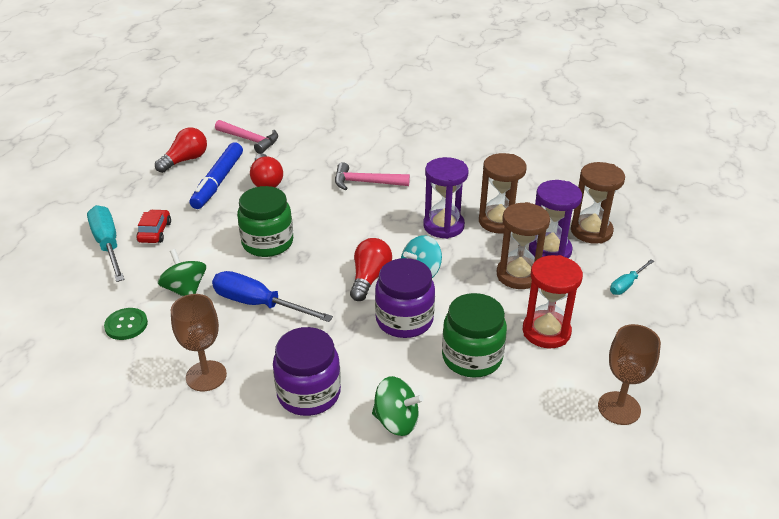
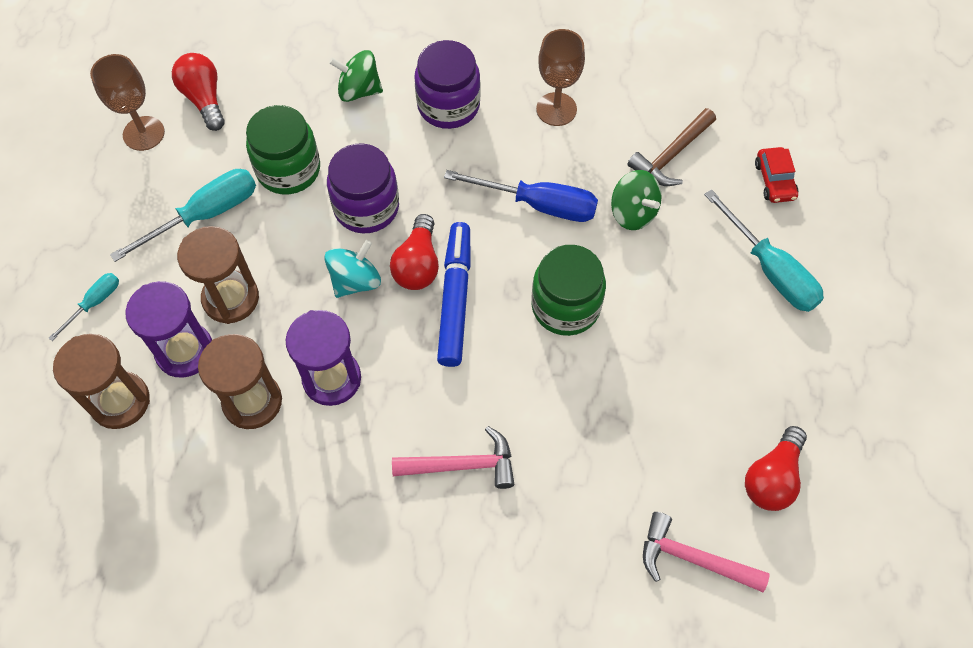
camera: 170 degrees right, 25 degrees up
(126, 325) = (671, 155): green button -> brown hammer
(155, 232) = (724, 302): red car -> red car (774, 180)
(218, 182) = (691, 428): blue marker -> blue marker (455, 299)
(266, 181) = (618, 442): red light bulb -> red light bulb (204, 99)
(546, 332) = (205, 215): red hourglass -> turquoise screwdriver

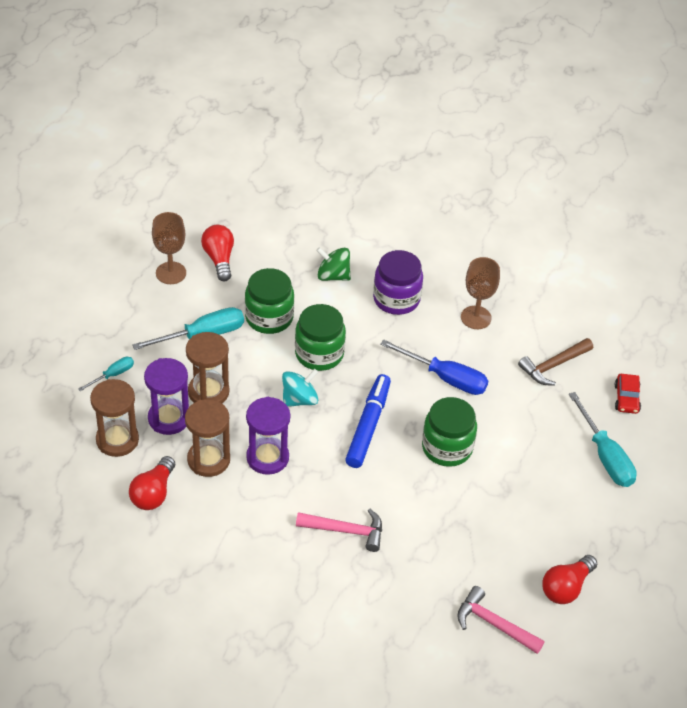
camera: 10 degrees right, 15 degrees down
(366, 207) = (319, 354): purple jar -> green jar
(418, 264) = (347, 398): red light bulb -> red light bulb (153, 493)
(633, 213) = (513, 397): green spinning top -> none

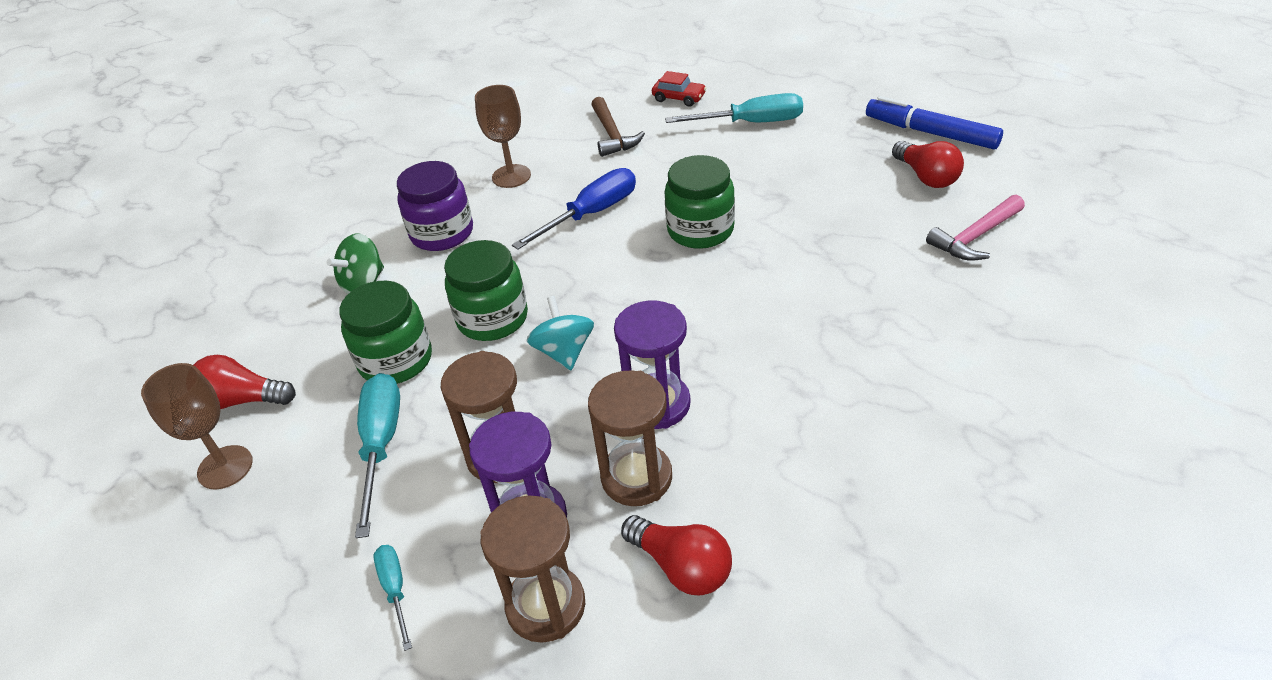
camera: 65 degrees left, 5 degrees down
(345, 531) = (811, 342): pink hammer -> none
(368, 426) = (639, 292): blue marker -> blue marker (930, 133)

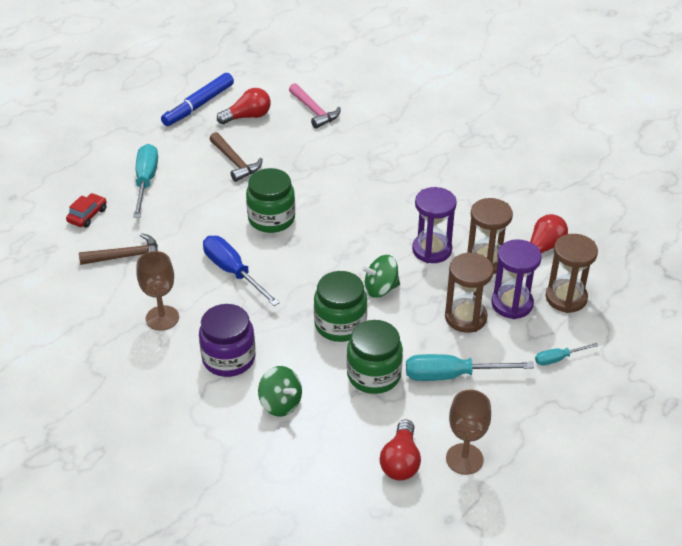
camera: 90 degrees left, 0 degrees up
(564, 352) = (380, 289): turquoise spinning top -> green spinning top
(814, 182) = (235, 162): none -> brown hammer

